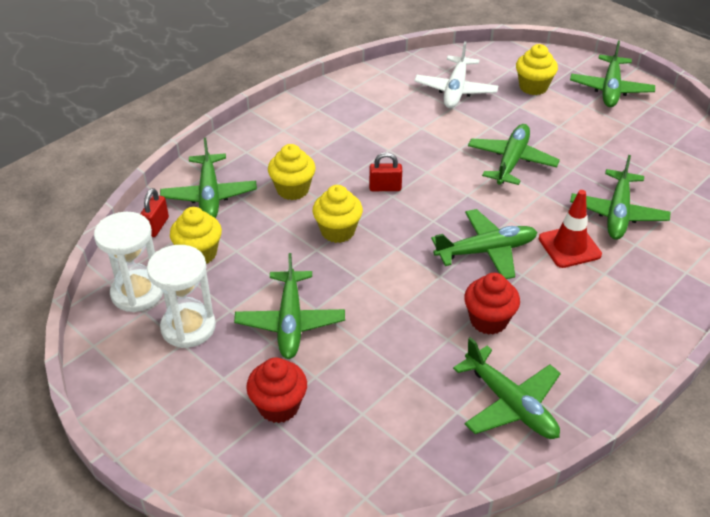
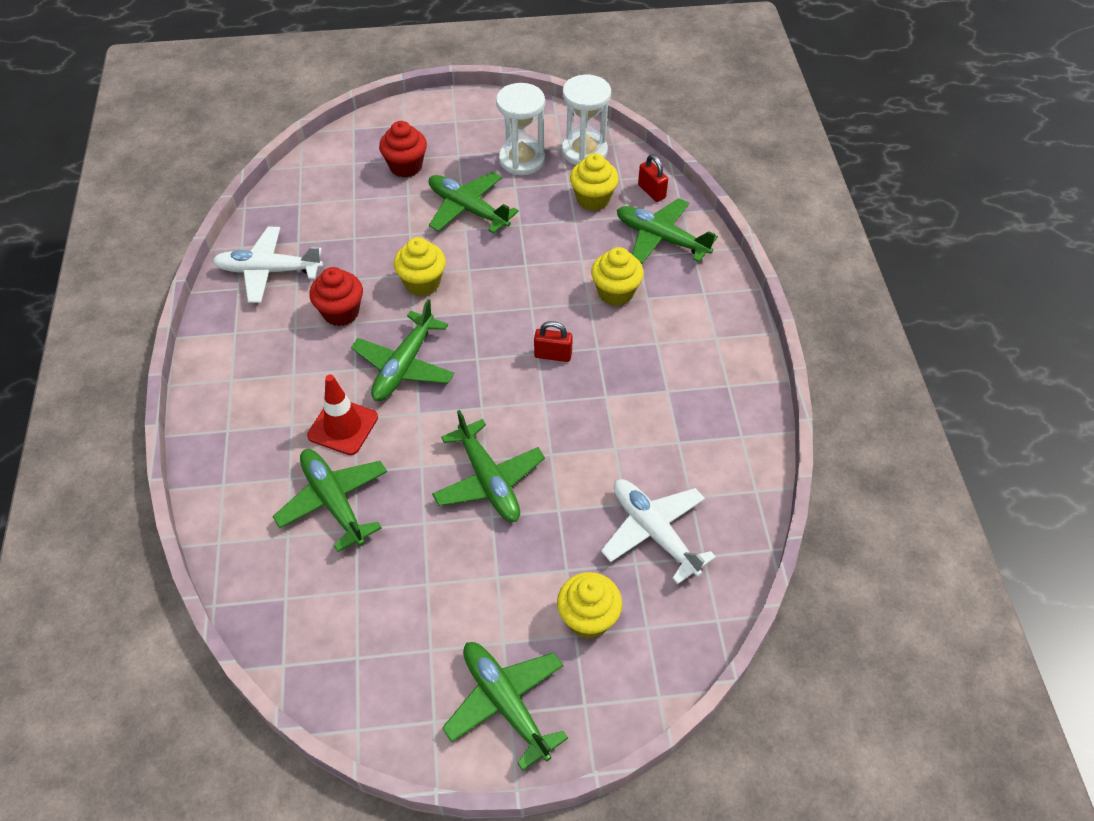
camera: 130 degrees right, 10 degrees up
(338, 231) = (532, 289): yellow cupcake -> yellow cupcake (422, 283)
(385, 188) = (553, 355): red padlock -> red padlock turned 60 degrees clockwise
(510, 404) = (268, 271): green plane -> white plane

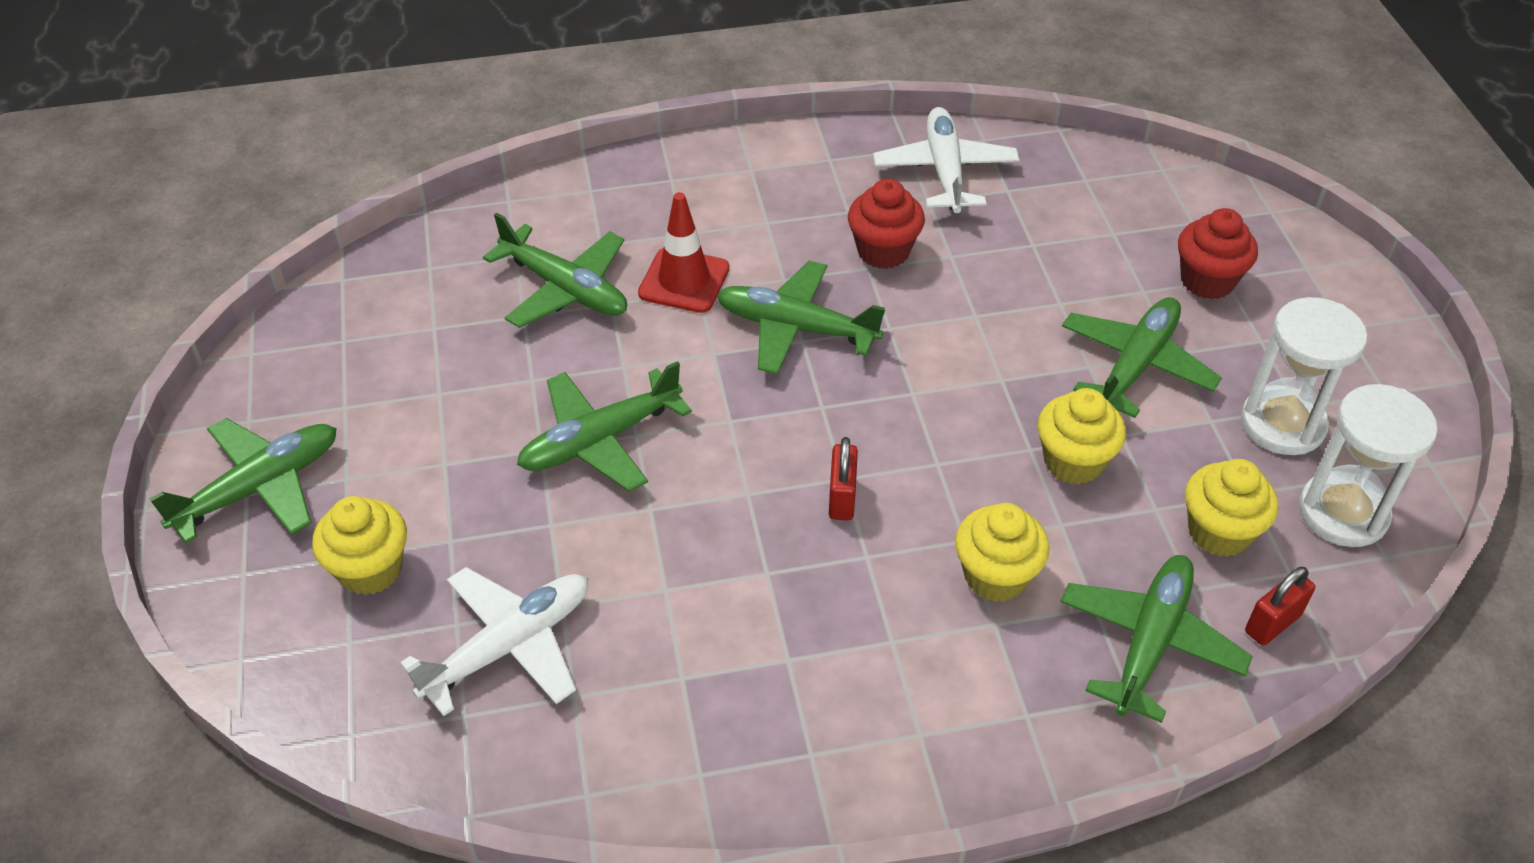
camera: 85 degrees right, 5 degrees down
(334, 501) = (565, 289): green plane -> green plane turned 75 degrees clockwise
(422, 283) = (959, 329): yellow cupcake -> yellow cupcake (1073, 461)

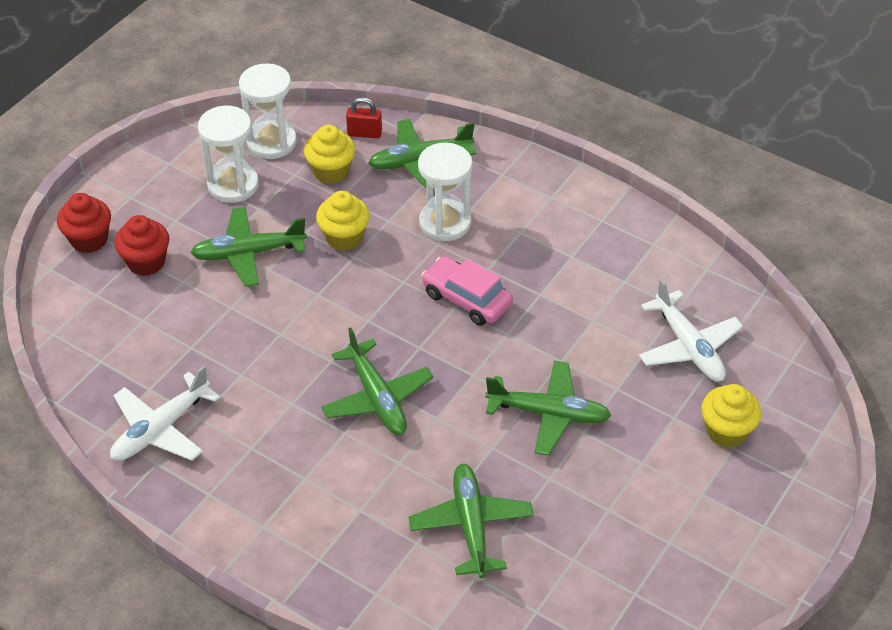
camera: 135 degrees left, 0 degrees up
(260, 488) = (754, 523): green plane -> none
(509, 646) = (688, 347): white plane -> white plane turned 120 degrees counterclockwise
(684, 281) = (399, 475): red traffic cone -> none
(842, 498) = (466, 299): red padlock -> pink car
(883, 251) = (270, 406): red cupcake -> red cupcake (89, 240)
(995, 576) = (445, 223): yellow cupcake -> white hourglass

